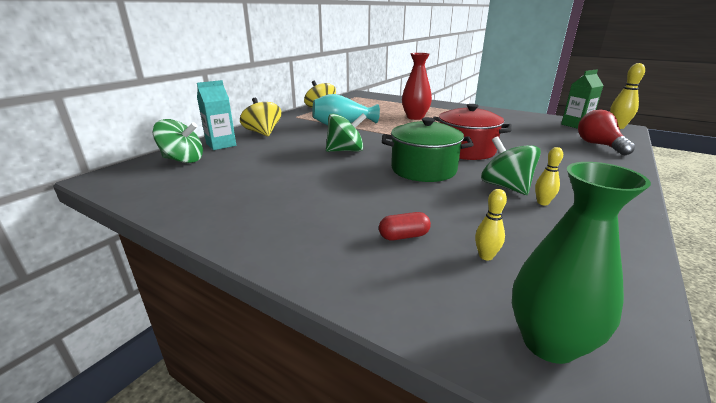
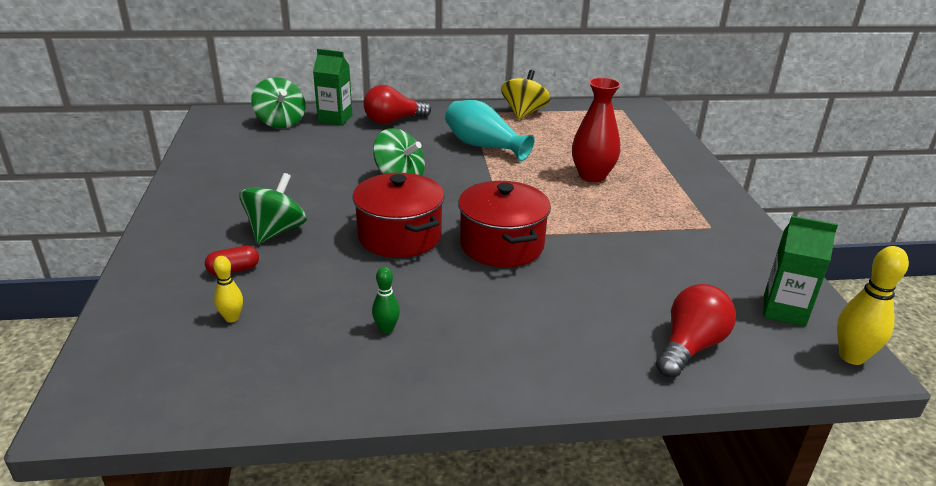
camera: 50 degrees right, 5 degrees up
(221, 145) = (335, 119): turquoise carton -> green carton
(263, 133) = (393, 121): yellow spinning top -> red light bulb
(404, 236) = (234, 270): red capsule -> red capsule turned 60 degrees counterclockwise
(423, 169) = (399, 236): green pot -> red pot
(505, 187) = (407, 297): green spinning top -> green spinning top (276, 231)
(542, 203) = (386, 329): yellow bowling pin -> green bowling pin
(548, 342) = (127, 370): green vase -> none

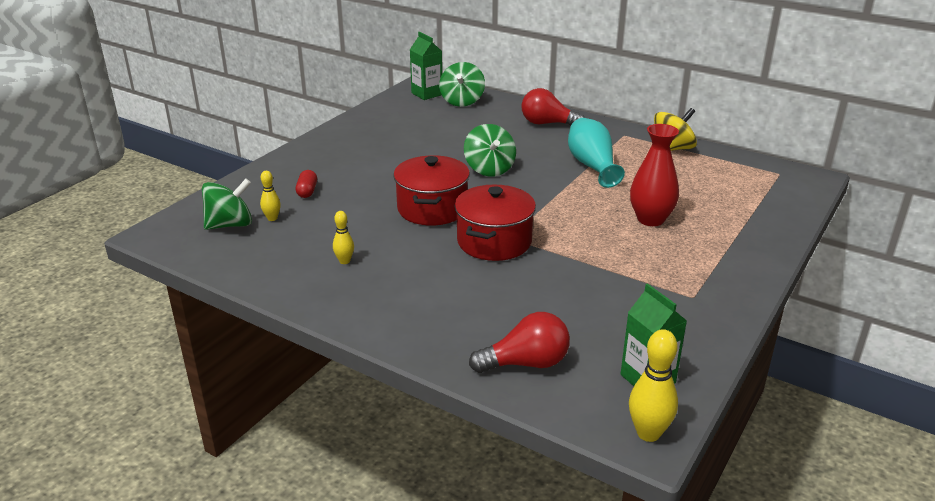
camera: 40 degrees right, 0 degrees up
(234, 270) = (307, 191): red capsule -> red capsule turned 75 degrees clockwise
(276, 231) = (360, 176): green spinning top -> green spinning top (230, 225)
(335, 119) = (504, 109): green carton -> green carton (427, 94)
(386, 329) = (344, 261): green bowling pin -> yellow bowling pin

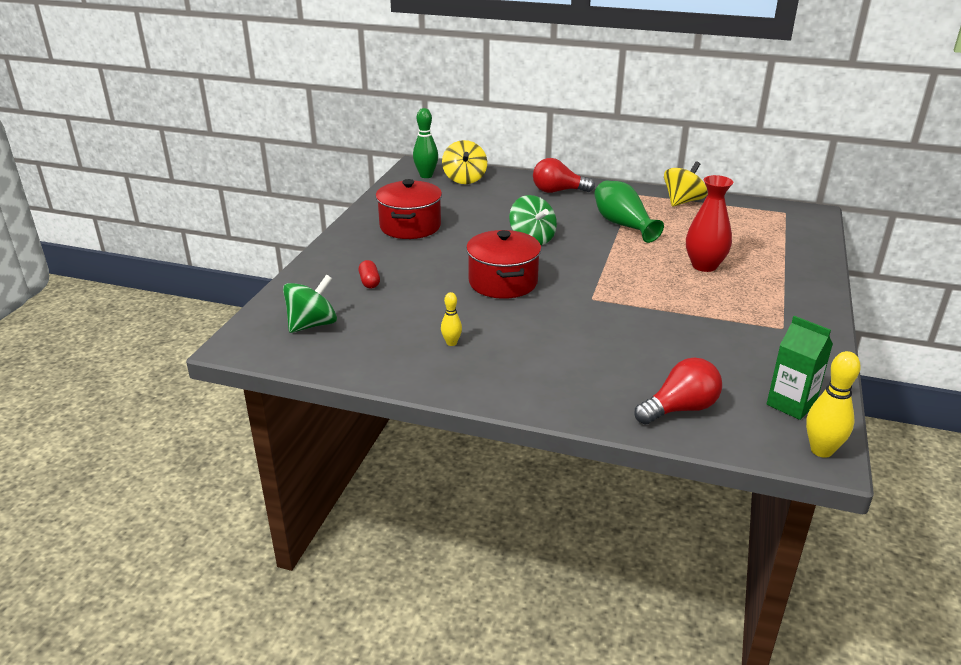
camera: 15 degrees left, 0 degrees up
(272, 218) = (351, 312): yellow bowling pin -> none
(427, 94) = (426, 175): green carton -> green bowling pin
(462, 101) = (464, 179): green spinning top -> yellow spinning top
(494, 241) = (580, 304): red pot -> red pot (410, 226)
(592, 166) = (623, 225): turquoise vase -> green vase

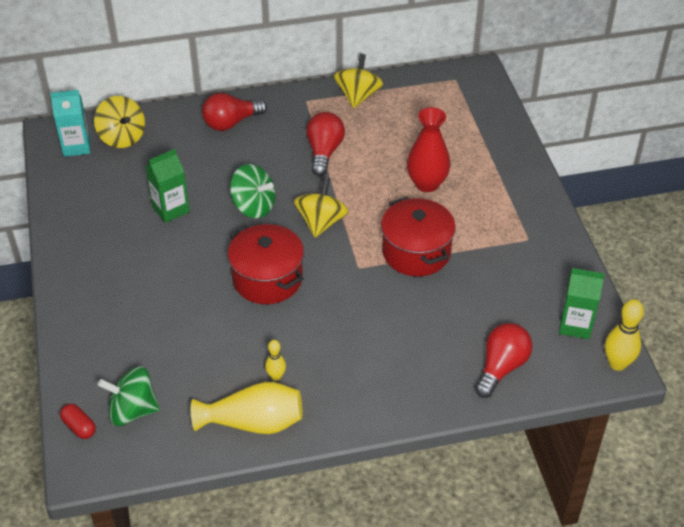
camera: 30 degrees left, 15 degrees up
(312, 324) = (132, 410): green spinning top -> green spinning top turned 105 degrees counterclockwise
(369, 282) = (142, 331): red capsule -> red capsule (79, 427)
(402, 365) = (253, 422): none -> yellow vase
(410, 226) = (121, 235): red pot -> red pot (416, 252)
(426, 175) = (76, 146): green bowling pin -> turquoise carton
(463, 223) = (171, 209): none -> green carton
(582, 263) = (321, 222): none -> yellow spinning top
(623, 225) = (324, 152): green vase -> red light bulb

